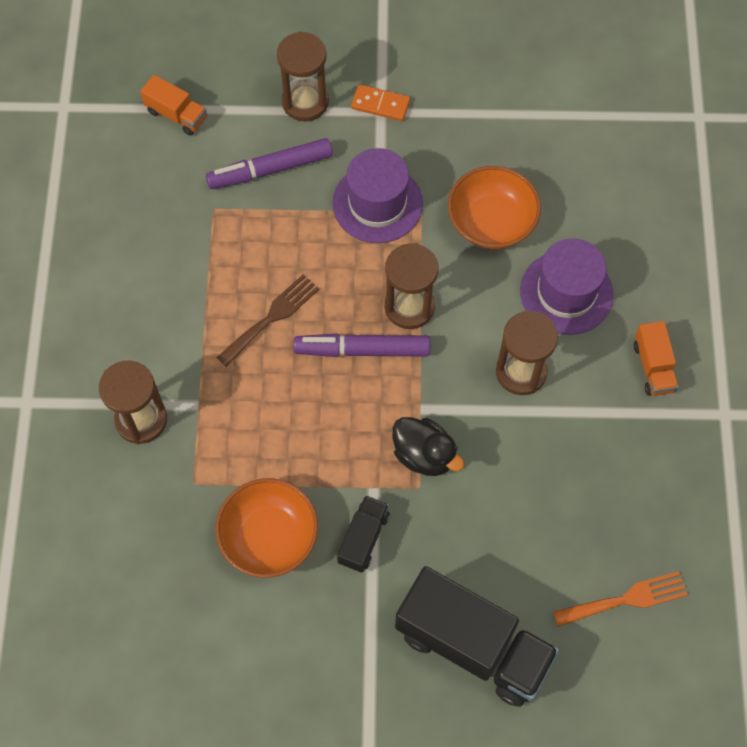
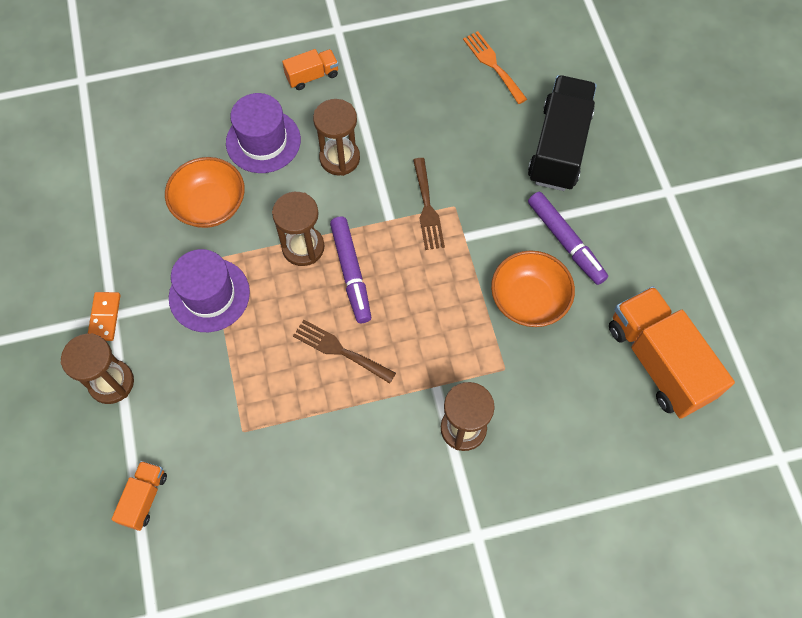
camera: 105 degrees left, 0 degrees up
(143, 663) = (658, 361): none -> orange truck
(270, 170) = (191, 393): purple marker -> purple marker (566, 241)
(363, 538) = (507, 234): black truck -> none
(424, 455) = (427, 208): black duck -> brown fork

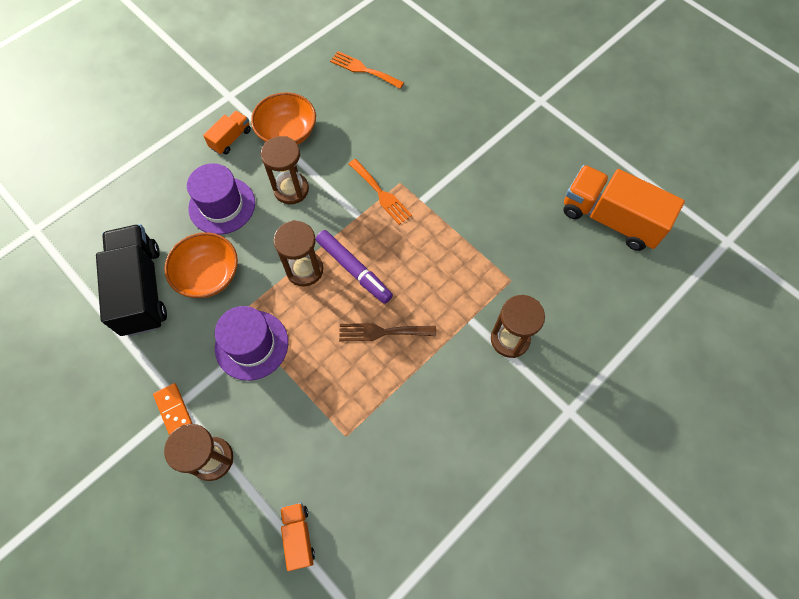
camera: 30 degrees left, 0 degrees up
(427, 208) = (381, 194): brown fork -> orange fork
(529, 299) = (496, 222): orange bowl -> orange bowl (287, 133)
(559, 147) = (447, 105): black truck -> black truck (141, 290)
(566, 241) = (495, 168): purple marker -> none

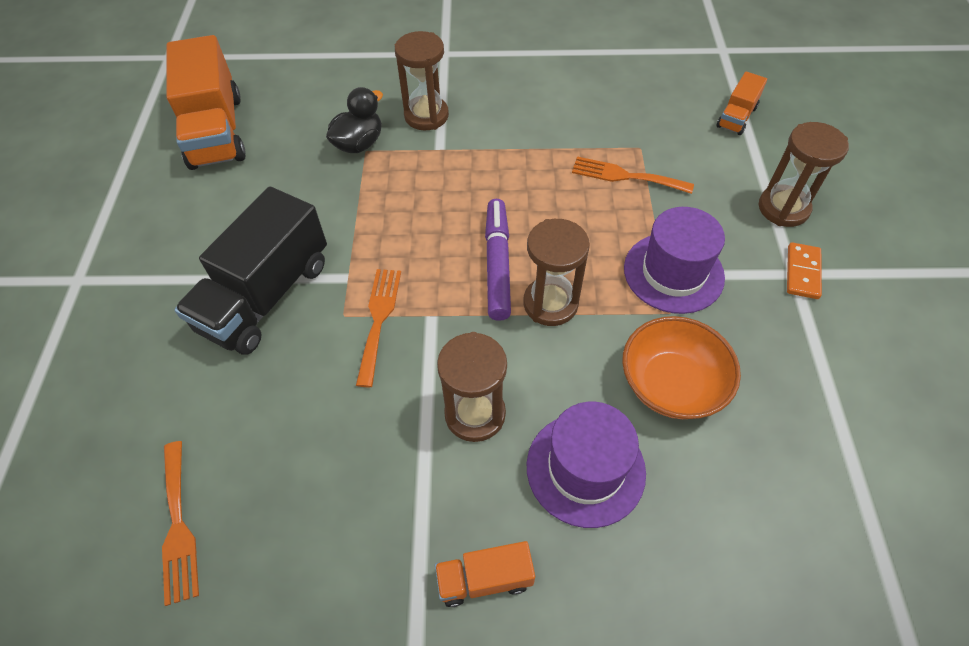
camera: 135 degrees left, 10 degrees down
(141, 290) = (775, 432): black truck -> black truck (266, 296)
(287, 133) = (395, 511): orange bowl -> none
(335, 399) = (625, 176): none -> orange fork
(382, 332) = (529, 193): brown fork -> none
(521, 281) = (359, 144): none -> black duck

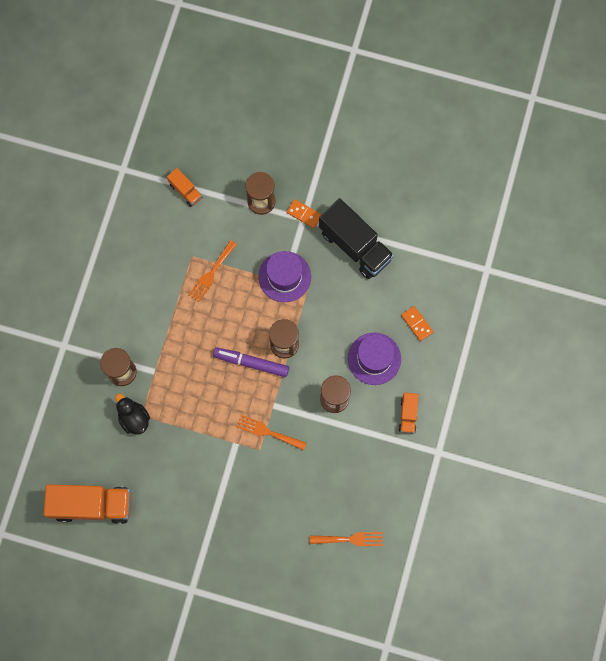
camera: 75 degrees left, 20 degrees up
(266, 296) = (235, 487): black truck -> black truck (355, 245)
(671, 384) = (345, 305): orange bowl -> none
(701, 539) = (417, 324): none -> orange domino

